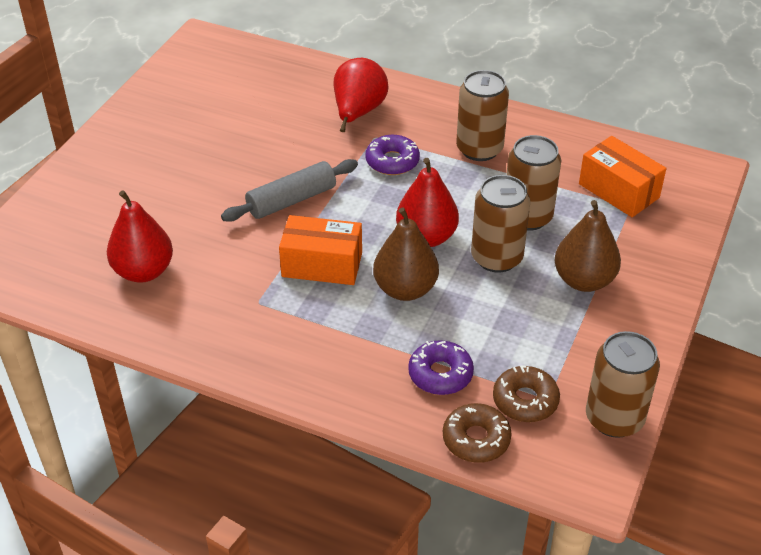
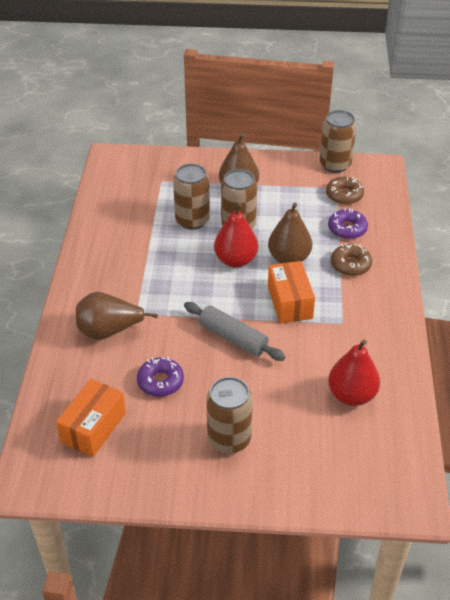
camera: 110 degrees left, 0 degrees up
(358, 112) = (109, 331): red pear -> brown pear
(392, 161) = (163, 296): purple donut -> purple donut (160, 381)
(476, 439) = (382, 207): brown donut -> brown donut (350, 265)
(479, 149) = (129, 255): brown can -> brown can (229, 439)
(618, 191) = (147, 187): orange box -> orange box (93, 427)

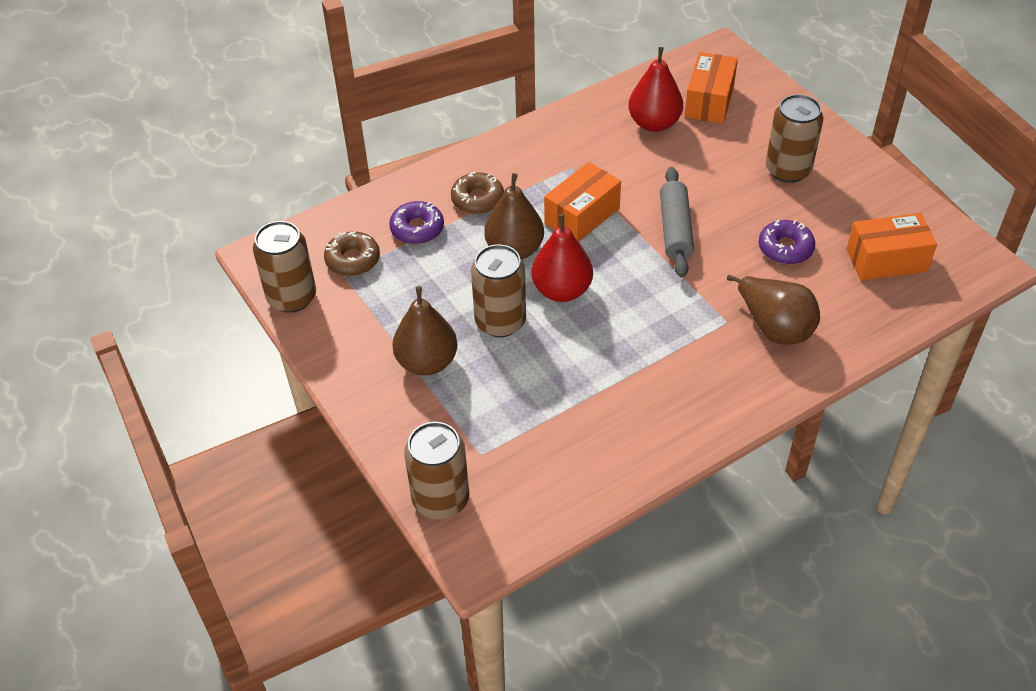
camera: 125 degrees left, 5 degrees up
(192, 220) = (531, 370): brown can -> brown can (441, 499)
(350, 447) = (709, 101): none -> orange box

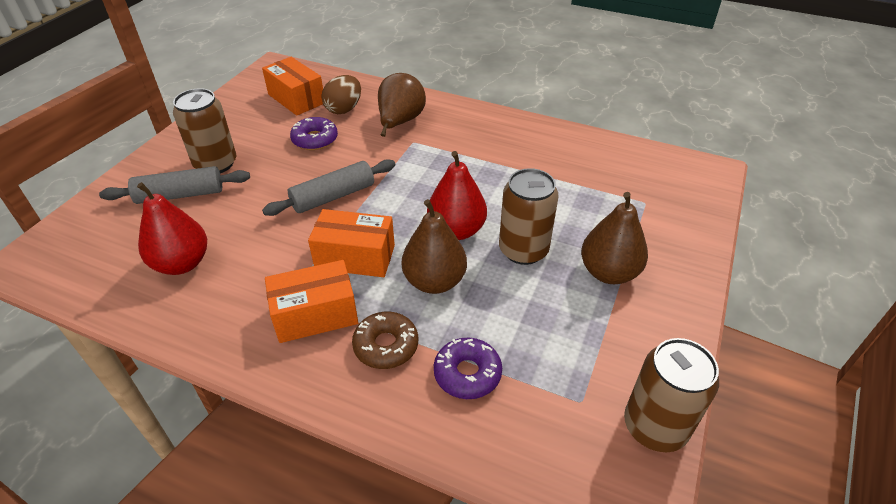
camera: 125 degrees left, 5 degrees down
(353, 260) = (557, 405): brown donut -> none
(441, 499) = (700, 204): brown can -> none
(709, 101) = (126, 239): orange box -> orange box (315, 314)
(751, 139) = (180, 195): none -> grey rolling pin
(836, 291) = (344, 109): none -> brown egg

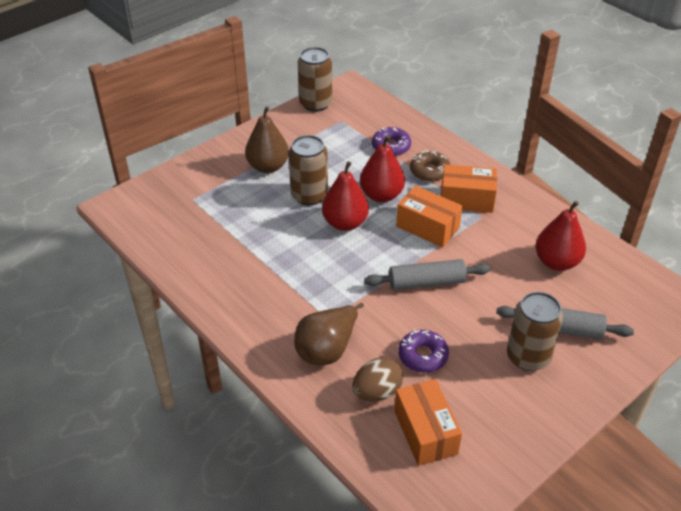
camera: 155 degrees left, 0 degrees up
(434, 281) = (381, 195): brown pear -> red pear

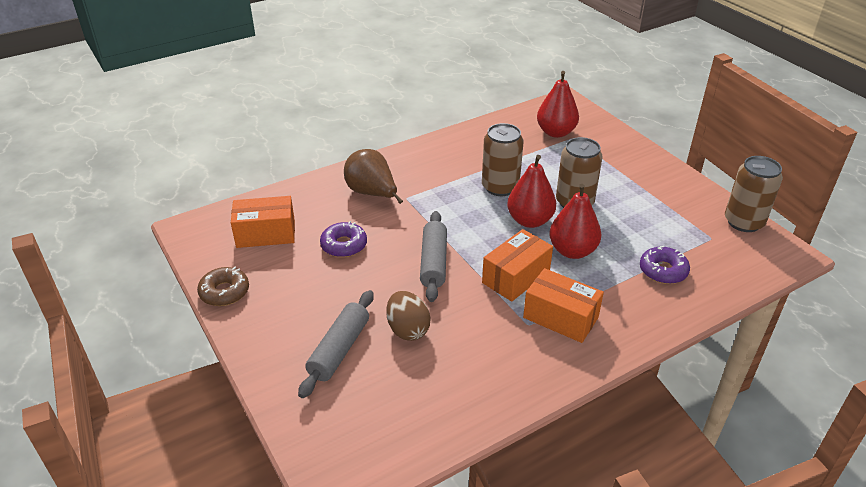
camera: 100 degrees right, 5 degrees down
(268, 166) = (622, 181): brown pear -> none
(377, 392) = (317, 214): brown egg -> brown egg (408, 329)
(429, 171) = (615, 295): brown donut -> brown donut (224, 292)
(466, 199) = (560, 317): orange box -> orange box turned 75 degrees counterclockwise
(528, 357) = (314, 314): brown can -> brown can (500, 187)
(556, 262) = (439, 373): red pear -> red pear (555, 132)

